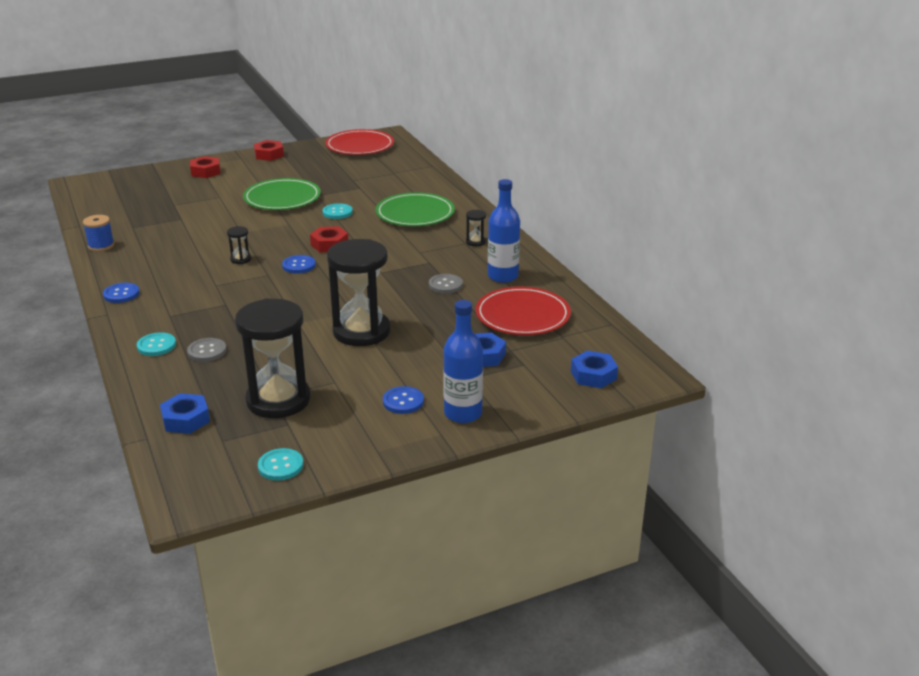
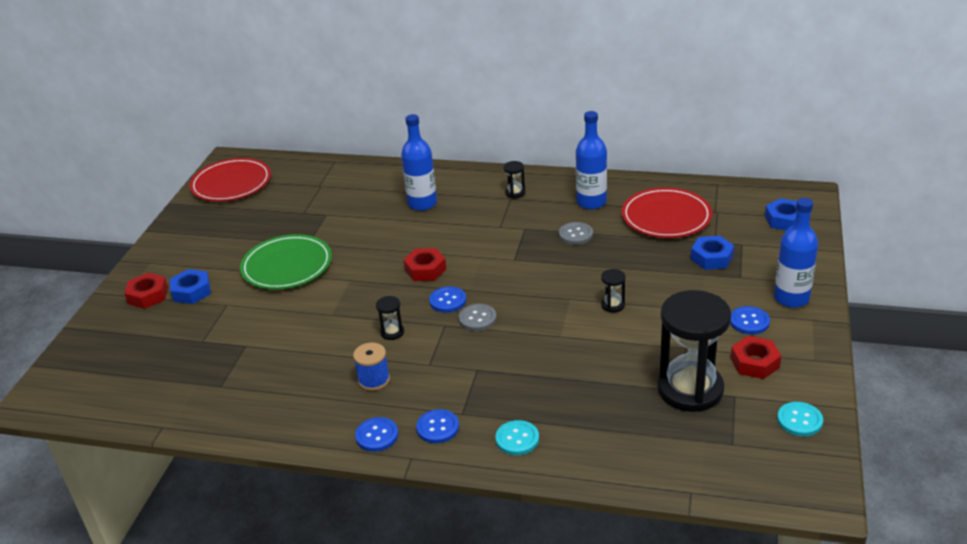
camera: 50 degrees left, 5 degrees up
(101, 246) = (239, 422): blue spool -> blue spool (374, 380)
(146, 312) = (437, 427): none -> blue button
(186, 419) = (678, 457): blue nut -> blue nut (192, 291)
(207, 351) = (561, 408): grey button -> grey button (477, 318)
(269, 155) = (168, 242): red nut -> red nut (754, 363)
(337, 212) = (363, 244): turquoise button -> none
(361, 331) = (613, 305): black hourglass -> black hourglass, size x0.41
(415, 214) = (422, 204): green plate -> blue bottle

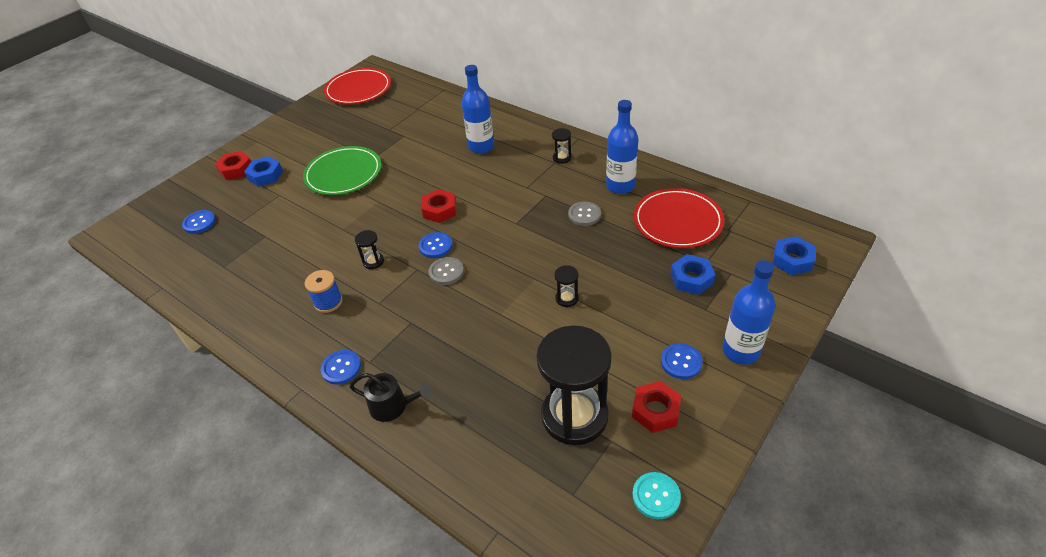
camera: 25 degrees right, 10 degrees up
(377, 435) = (292, 356): blue button -> blue button (199, 223)
(517, 439) = (393, 406): turquoise button -> black watering can

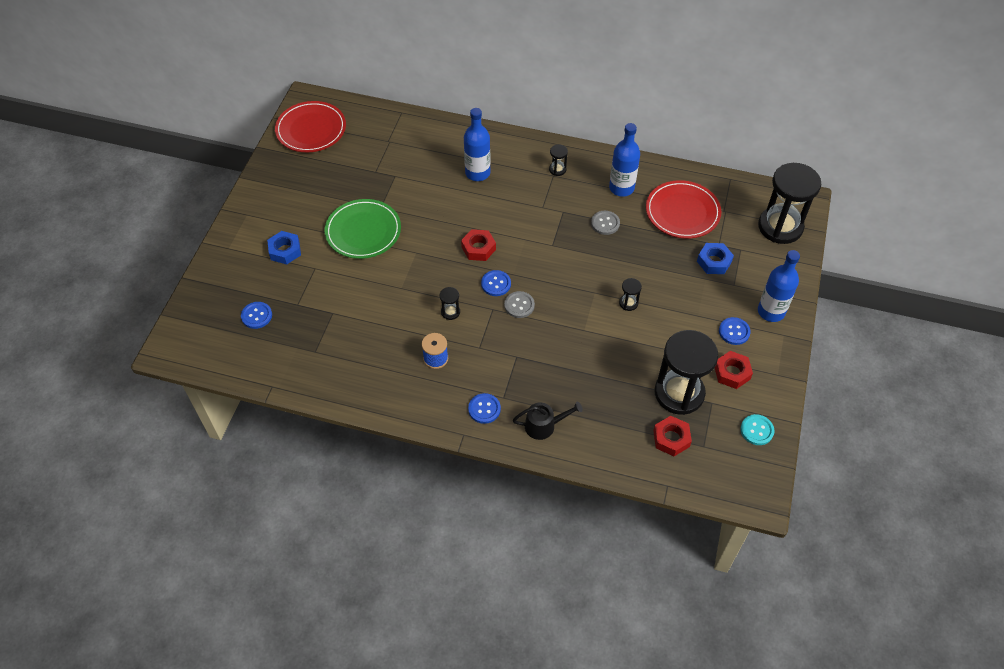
camera: 25 degrees left, 10 degrees up
(236, 169) = (249, 251): red nut -> red nut (671, 438)
(792, 260) = (780, 227): blue nut -> black hourglass

